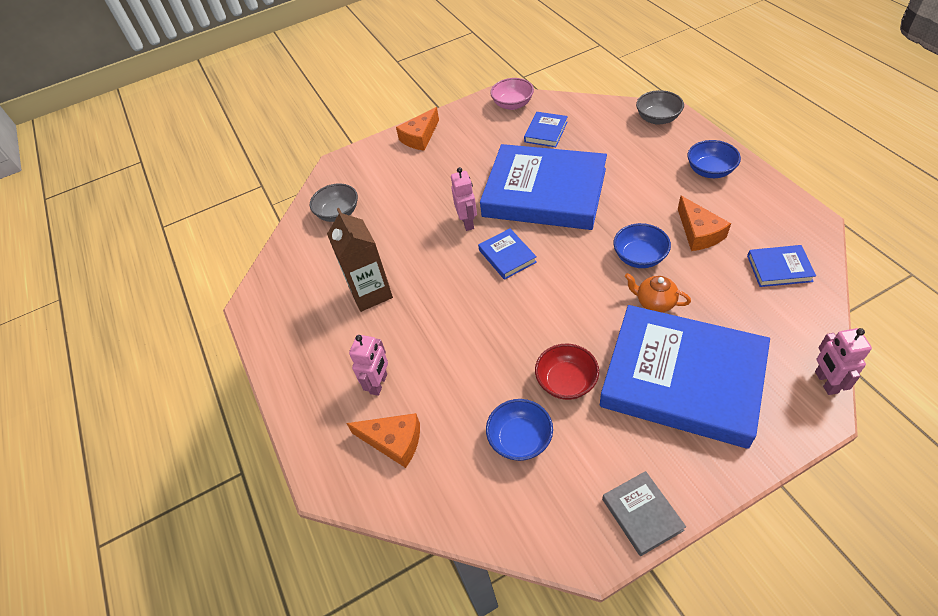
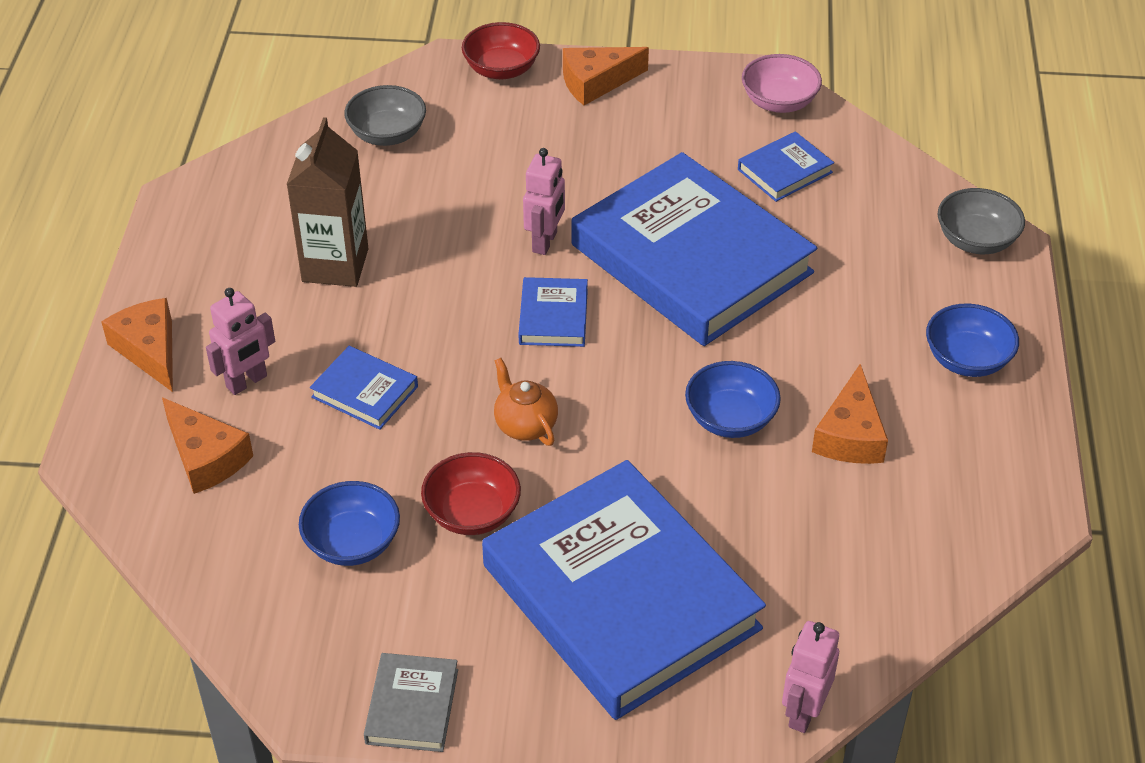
camera: 25 degrees right, 5 degrees down
(306, 399) = (149, 350): none -> orange cheese
(368, 154) = (501, 69): none -> red bowl
(654, 302) = (686, 487): orange teapot -> orange teapot (525, 425)
(779, 268) = (909, 545): blue book -> blue book (364, 392)

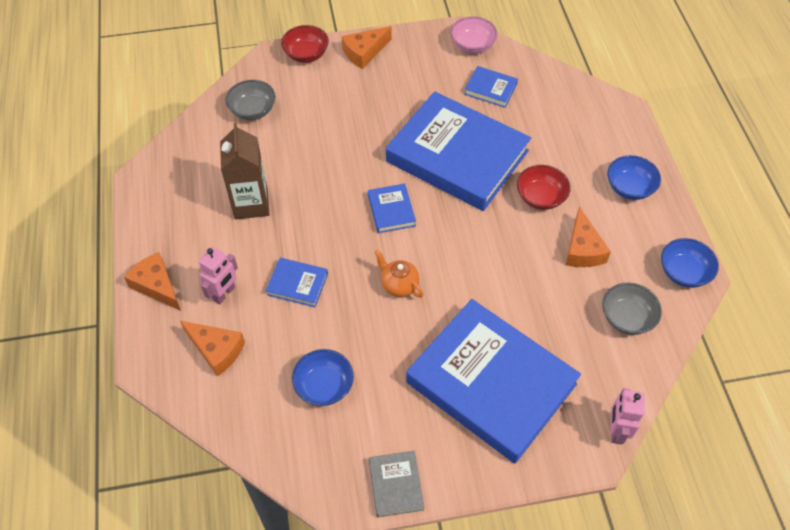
camera: 15 degrees left, 10 degrees up
(472, 513) = (388, 350): red bowl -> red bowl (540, 197)
(545, 242) = (370, 163): pink robot -> none
(730, 419) = (513, 254): blue bowl -> blue bowl (683, 272)
(785, 171) = (490, 89): blue book -> blue book turned 75 degrees clockwise
(976, 240) = (609, 112): grey bowl -> grey bowl (627, 318)

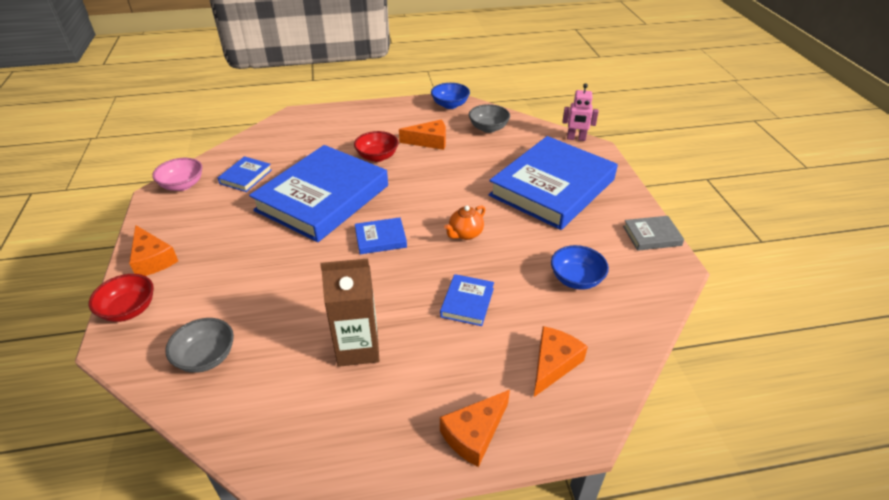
camera: 90 degrees left, 15 degrees down
(224, 294) = (482, 363): pink robot -> none
(629, 188) = (374, 118): blue bowl -> none

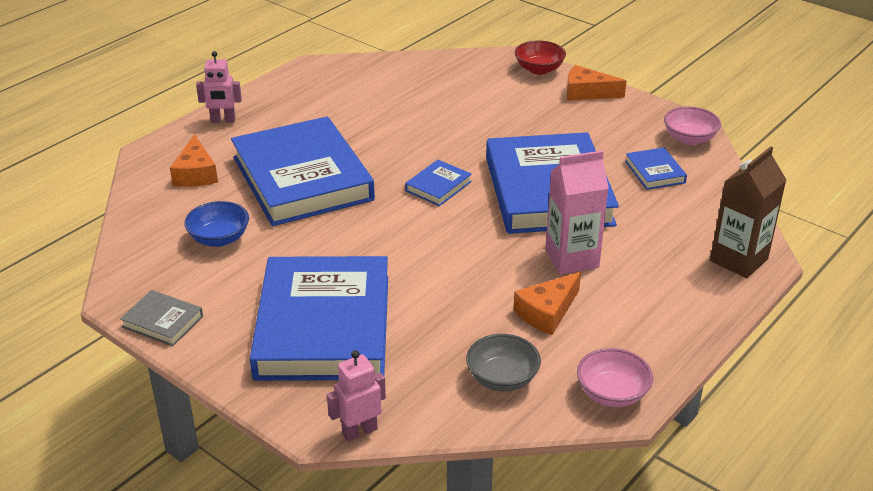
camera: 140 degrees right, 5 degrees down
(206, 357) = (444, 76): grey bowl -> none
(358, 348) = (351, 120): brown carton -> brown carton (738, 260)
(377, 157) = (572, 259): red bowl -> pink carton
(450, 105) = (612, 394): blue bowl -> pink bowl
(465, 234) = (365, 227): orange teapot -> none
(467, 302) = (302, 178): blue book -> blue book, size x2.45
(474, 434) = (223, 120): orange cheese -> pink robot
(651, 236) = (162, 321): grey book -> grey book turned 75 degrees clockwise

